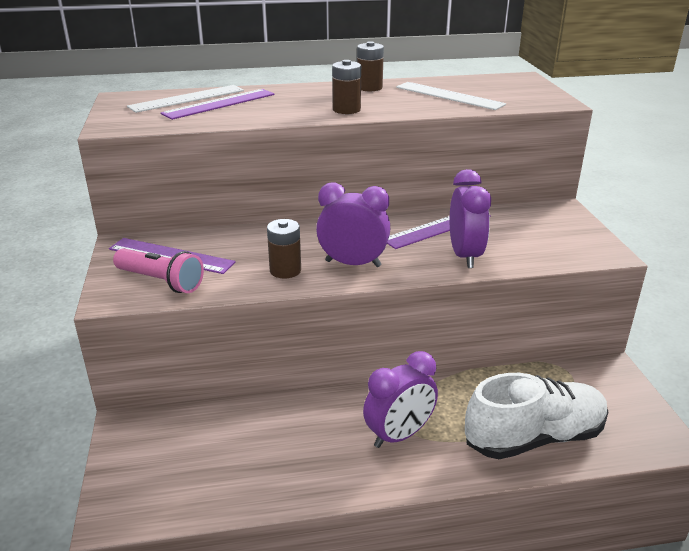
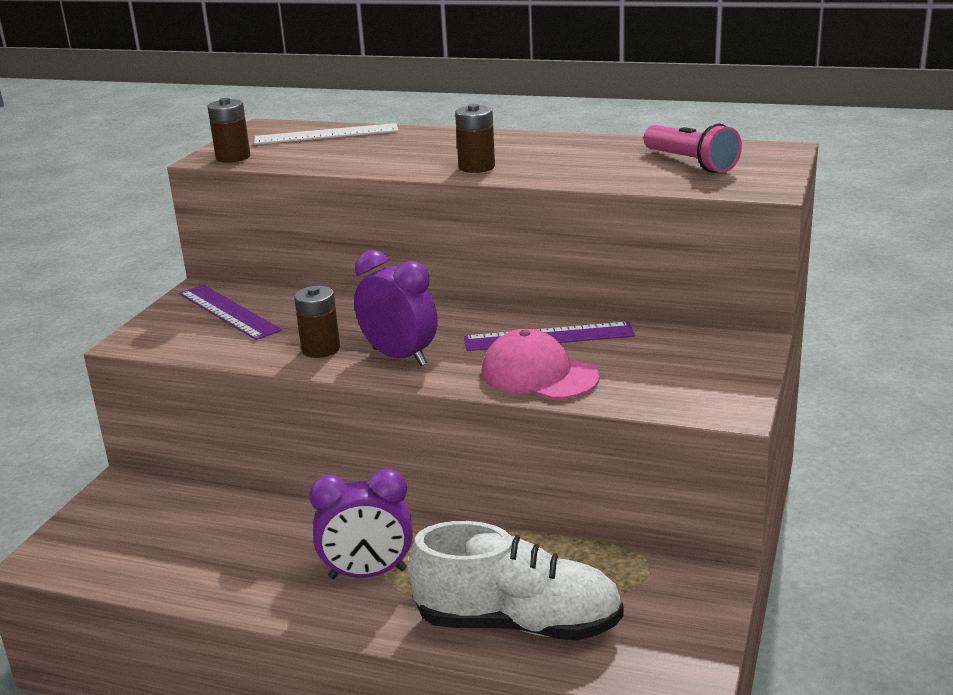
camera: 30 degrees right, 5 degrees down
(161, 281) = (191, 335): pink flashlight -> pink flashlight (691, 163)
(219, 104) = (350, 144): purple ruler -> none
(369, 88) = (548, 143): brown battery -> brown battery (233, 157)
(449, 96) = (631, 164): white ruler -> none
(465, 256) = (539, 375): purple clock -> pink cap

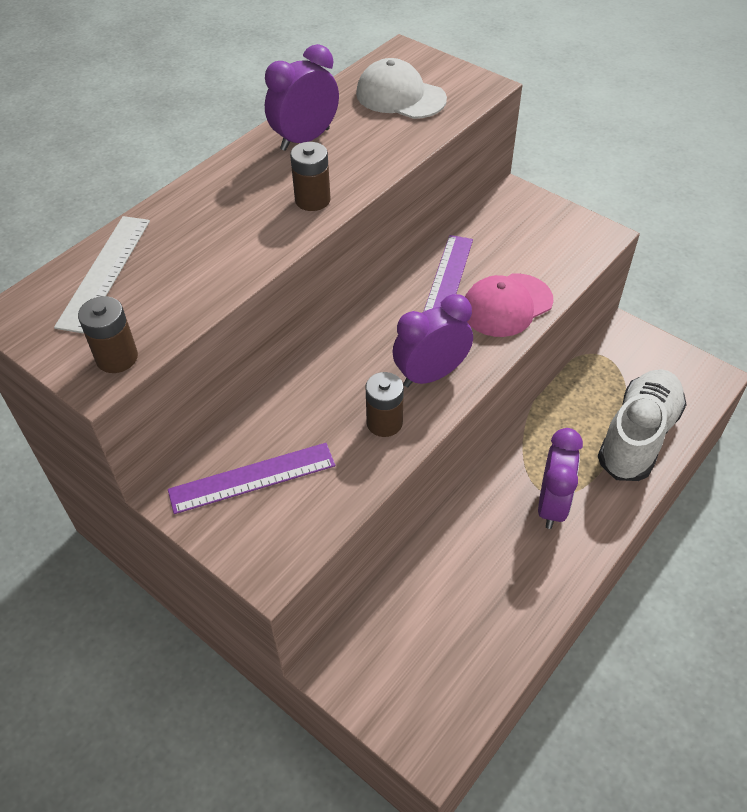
camera: 70 degrees left, 25 degrees up
(567, 148) = (305, 139): none -> purple clock
(691, 163) = (400, 96): pink flashlight -> white cap

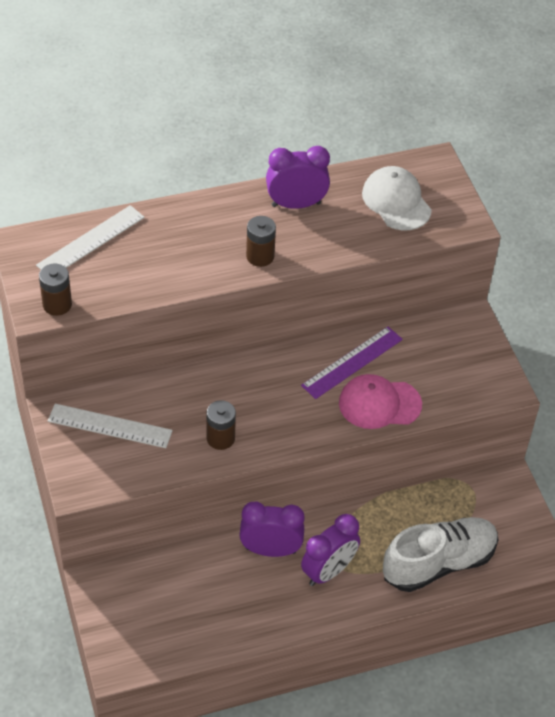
camera: 30 degrees right, 0 degrees up
(252, 478) = (110, 426): purple ruler -> white ruler
(431, 375) = (279, 424): purple clock -> purple clock (270, 550)

